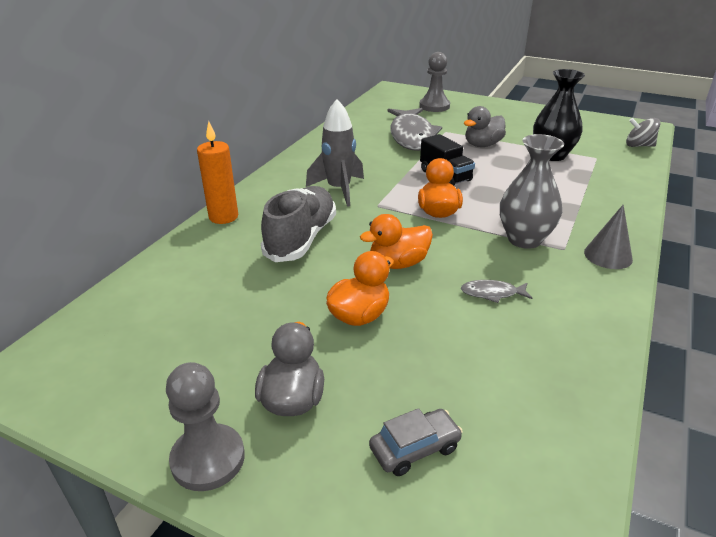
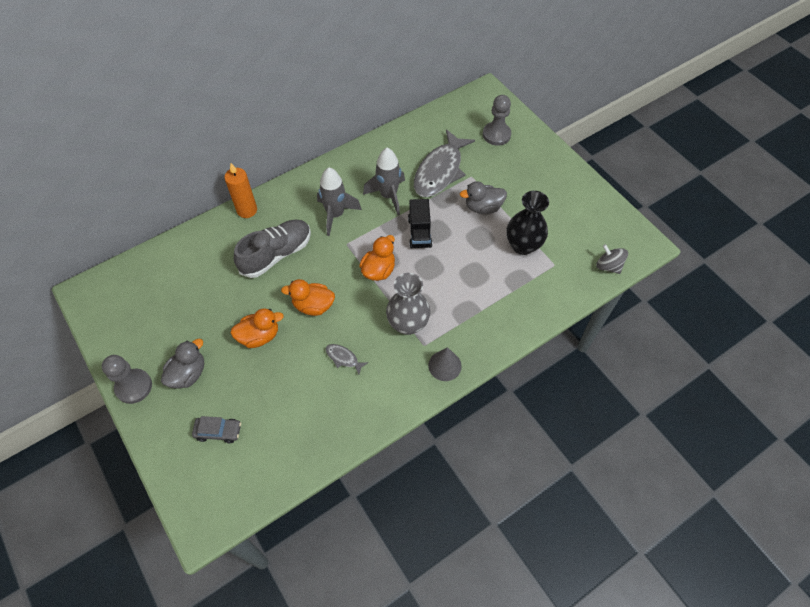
camera: 30 degrees right, 25 degrees up
(381, 163) = (388, 196): none -> grey rocket

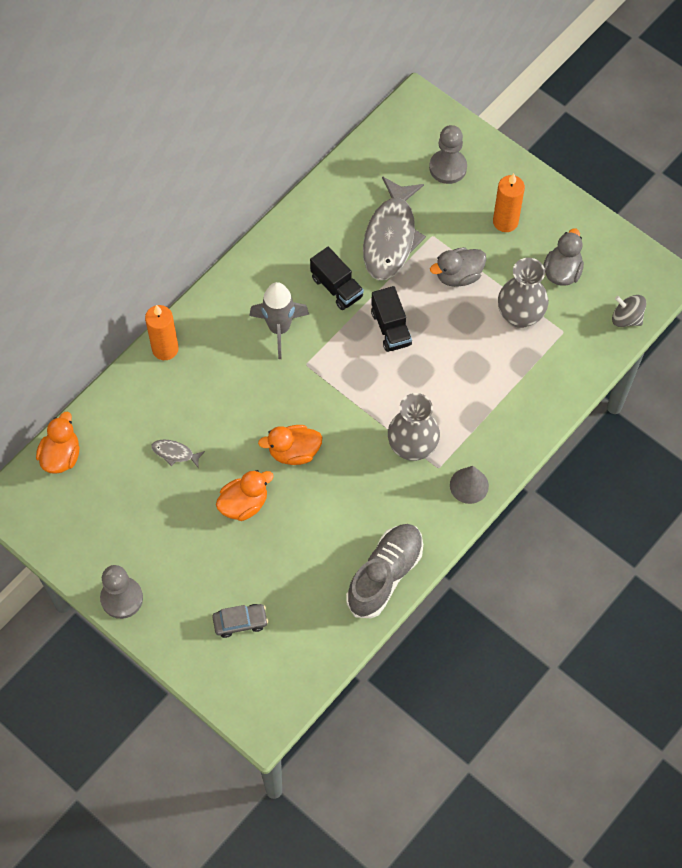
camera: 15 degrees left, 5 degrees up
(188, 374) = (178, 568): grey duck -> grey duck (562, 272)
(276, 254) = (225, 398): grey shoe -> grey shoe (385, 575)
(343, 358) = (351, 505): grey fish -> grey fish (175, 453)
(378, 270) = (356, 389): orange duck -> orange duck (61, 456)
(388, 196) = (337, 287): grey rocket -> black truck
(523, 245) = (520, 315): black vase -> grey vase
(529, 178) = (505, 222): none -> orange candle

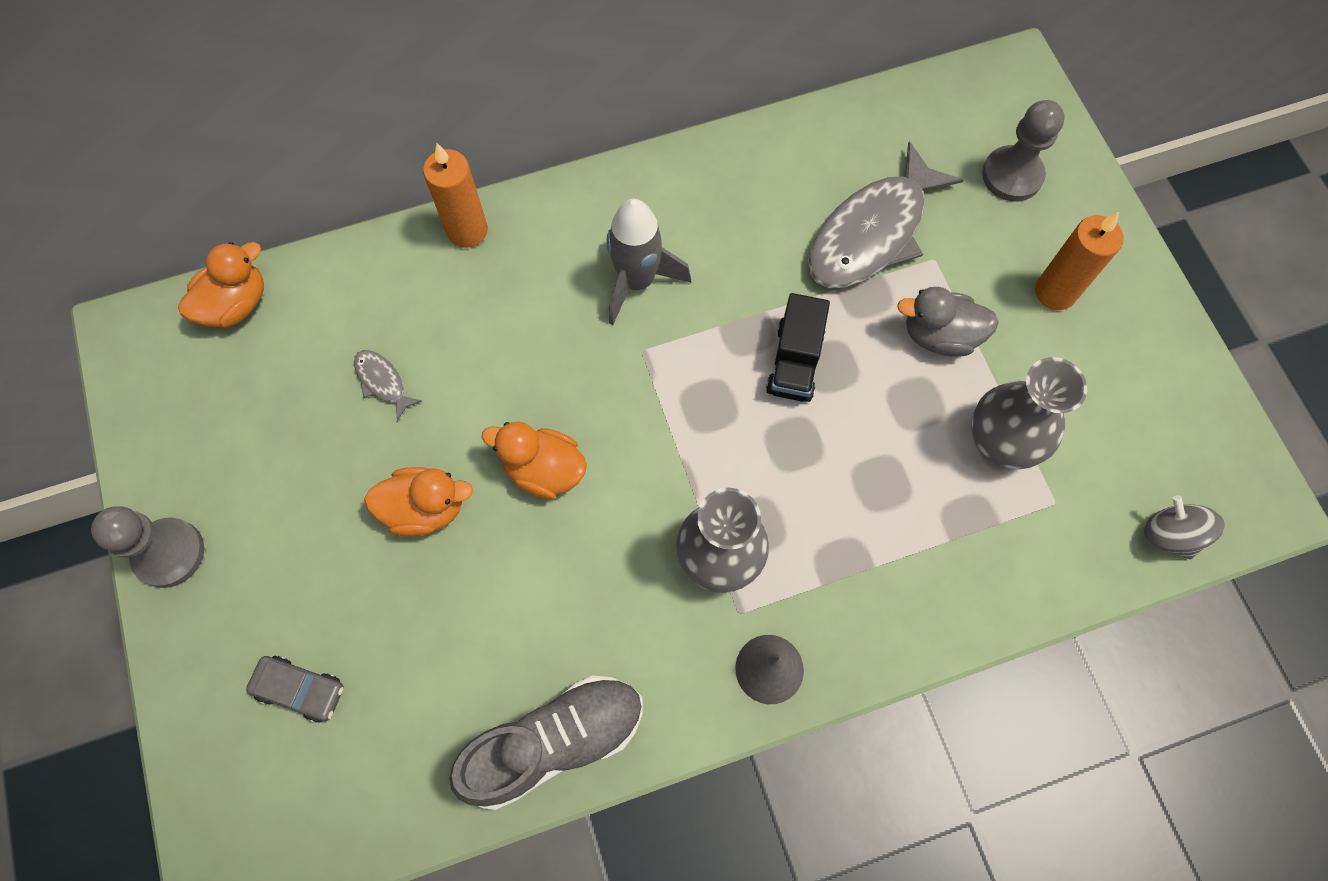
camera: 30 degrees right, 5 degrees up
(337, 287) = (753, 264): black truck -> none
(562, 272) = (1103, 409): grey duck -> none

